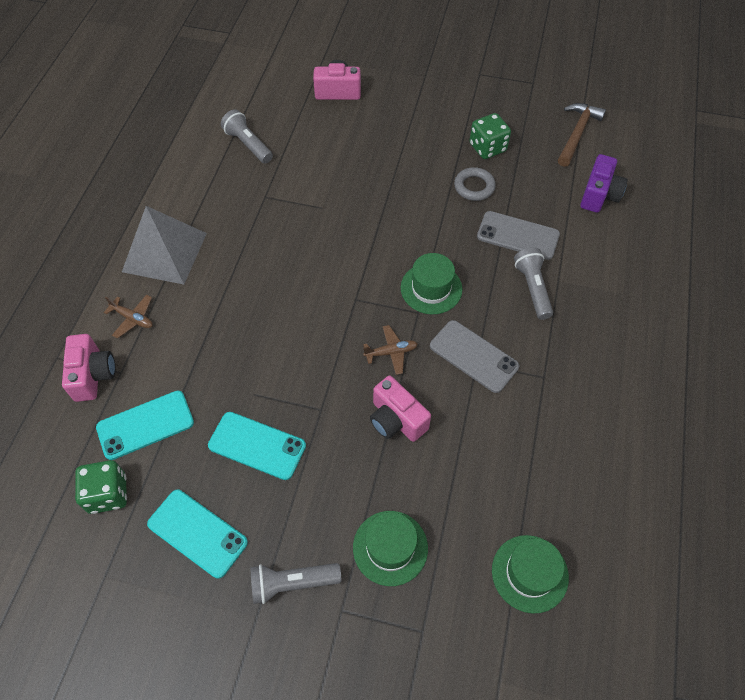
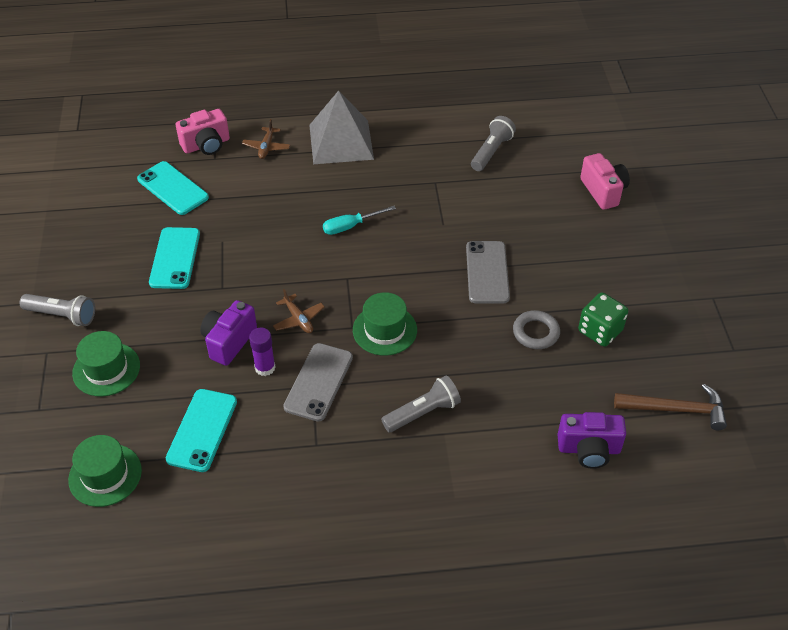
camera: 70 degrees right, 10 degrees down
(108, 494) = (110, 189): green dice -> none
(197, 533) = (90, 248): turquoise phone -> turquoise phone (202, 430)
(289, 277) = (350, 226): none -> turquoise screwdriver
(292, 583) = (62, 315): grey flashlight -> grey flashlight turned 135 degrees clockwise
(396, 420) = (229, 341): pink camera -> purple camera
(441, 396) = (265, 367): none -> purple glue stick
(518, 235) = (488, 385): grey phone -> grey phone (487, 272)

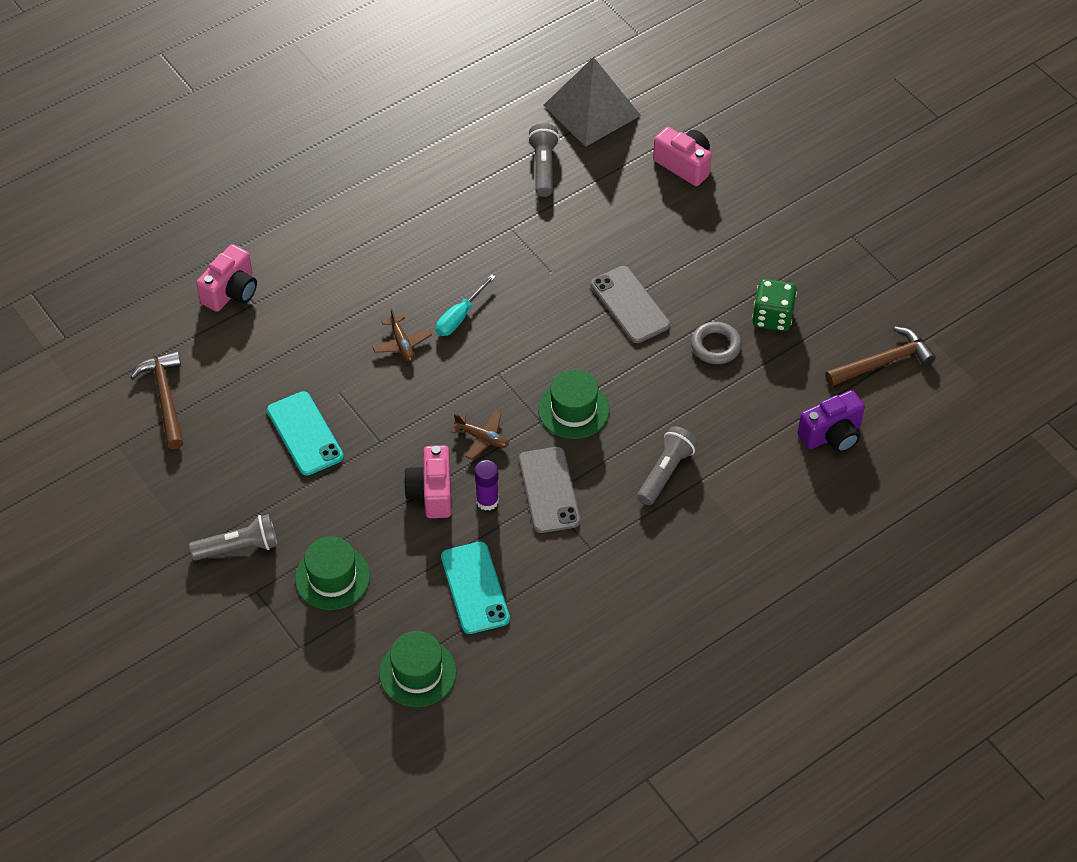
camera: 30 degrees left, 5 degrees up
(104, 193) = (165, 397): none -> brown hammer
(173, 188) = (236, 358): turquoise phone -> none
(229, 341) = (432, 492): purple camera -> pink camera
(266, 147) = (300, 265): brown plane -> brown plane (402, 343)
(341, 142) = (376, 224): grey pyramid -> grey pyramid (592, 110)

